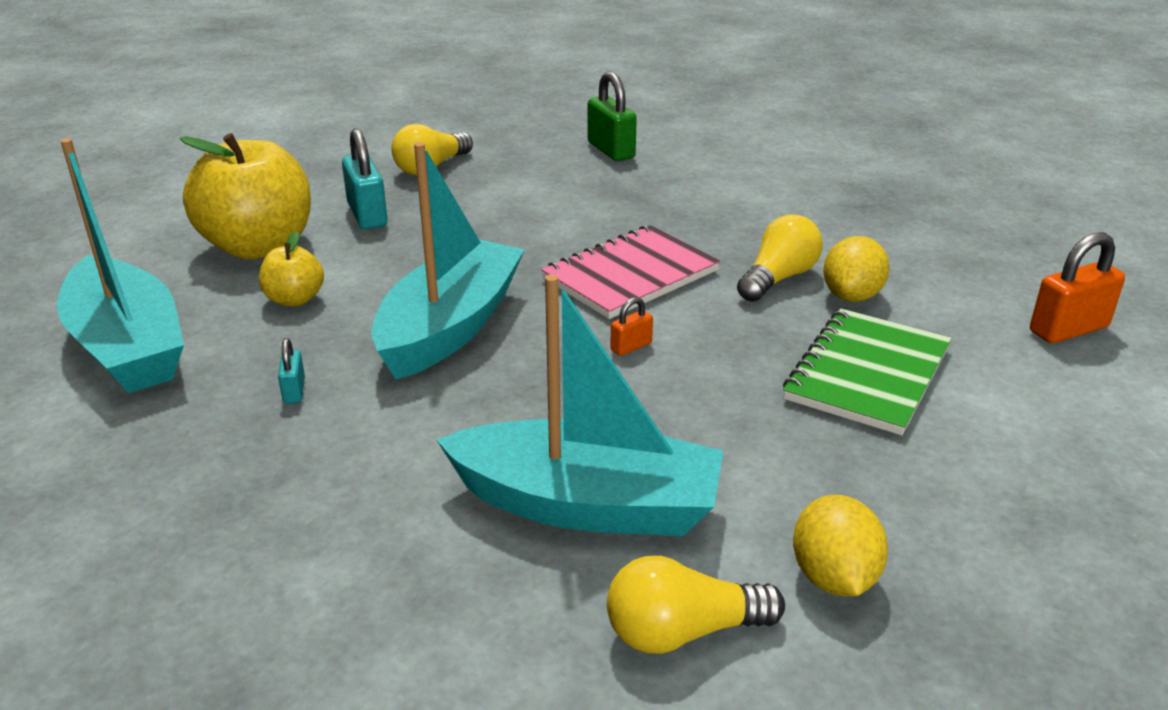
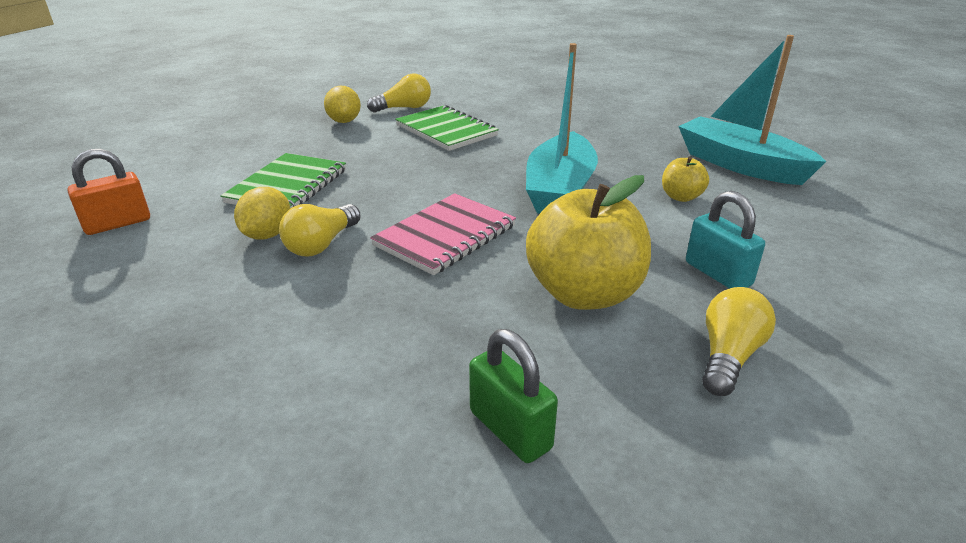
camera: 170 degrees right, 0 degrees up
(259, 246) = (766, 233): yellow apple -> yellow apple (584, 294)
(294, 391) = (618, 154): turquoise padlock -> none
(587, 504) = (446, 130): turquoise boat -> green notebook
(631, 347) = (436, 188): orange padlock -> none

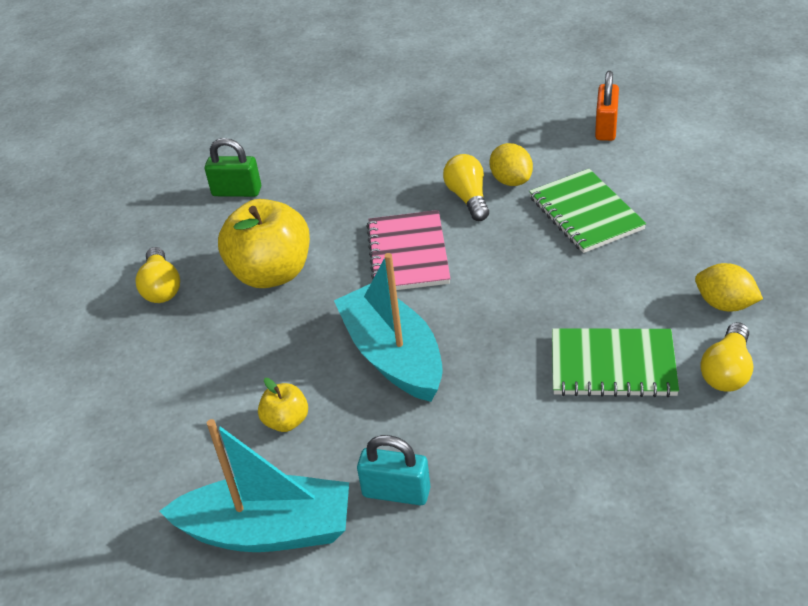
camera: 140 degrees right, 10 degrees up
(717, 274) = (201, 346): turquoise padlock -> turquoise padlock (396, 492)

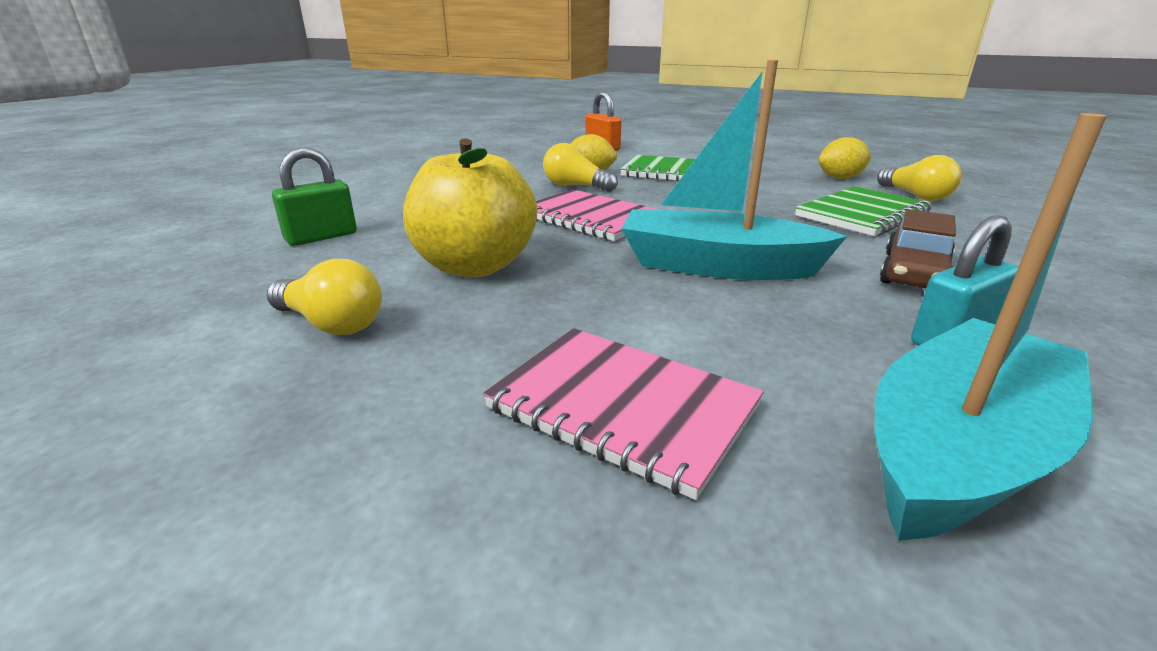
camera: 50 degrees left, 15 degrees down
(194, 419) = (622, 408): none -> pink notebook
(286, 421) = (734, 349): yellow apple -> none
(497, 441) = (914, 272): none -> brown car

